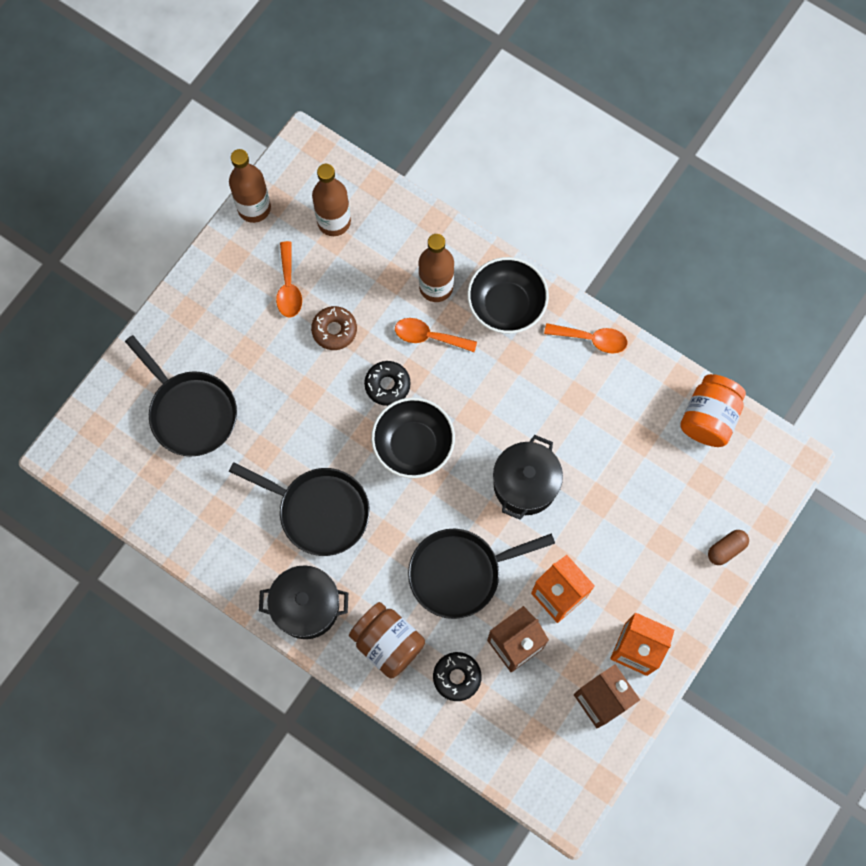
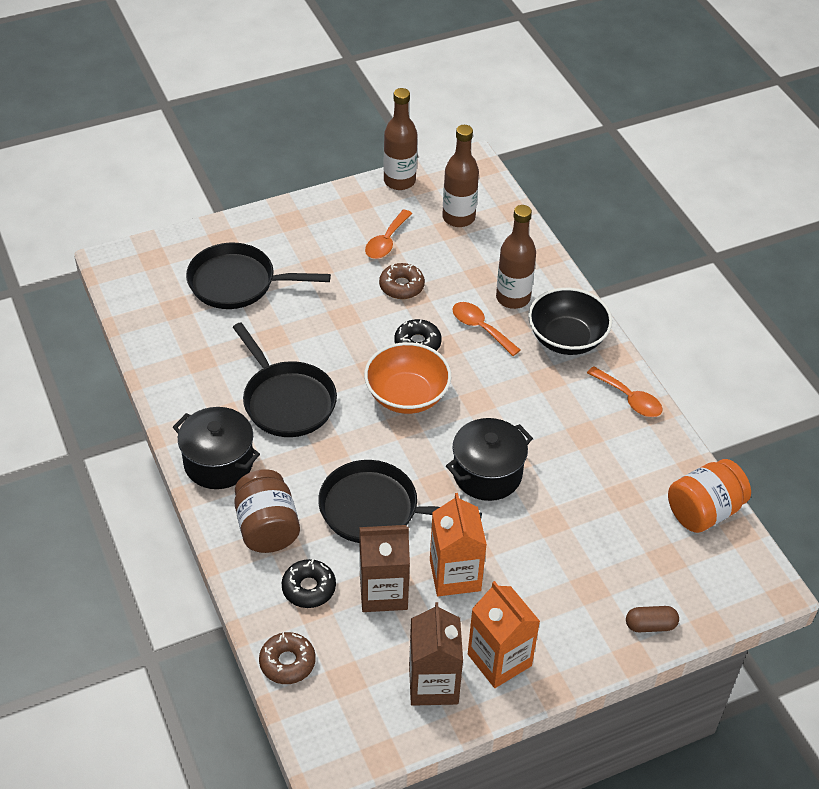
camera: 30 degrees right, 25 degrees down
(190, 412) = (237, 283): black pan -> black pan turned 105 degrees clockwise
(413, 445) = (407, 395): black bowl -> orange bowl
(484, 751) = (287, 662): none -> brown donut

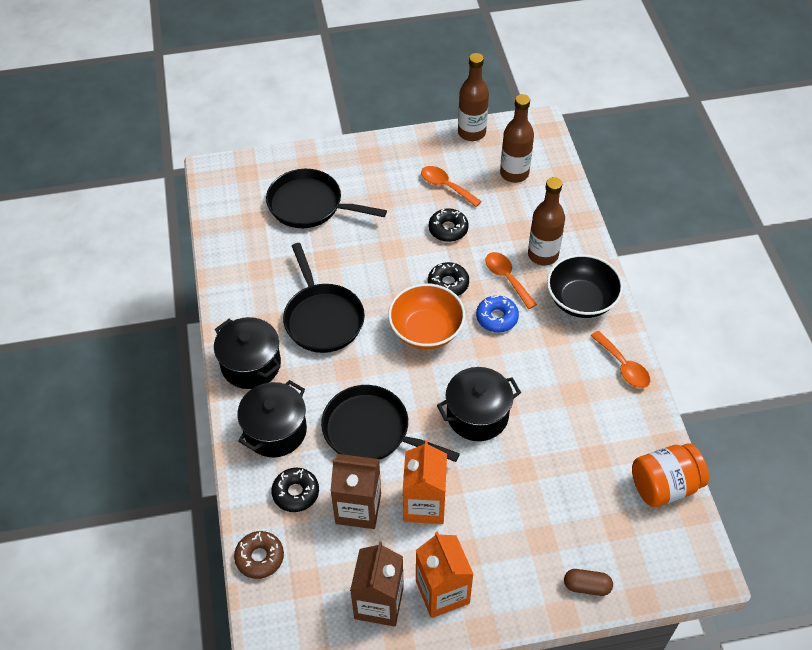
camera: 15 degrees right, 5 degrees up
(267, 527) = (275, 431): brown jar -> black pot
(386, 241) = (446, 186): orange spoon -> orange spoon turned 90 degrees clockwise
(401, 286) = (448, 229): brown donut -> black donut
(480, 370) = (497, 318): none -> blue donut

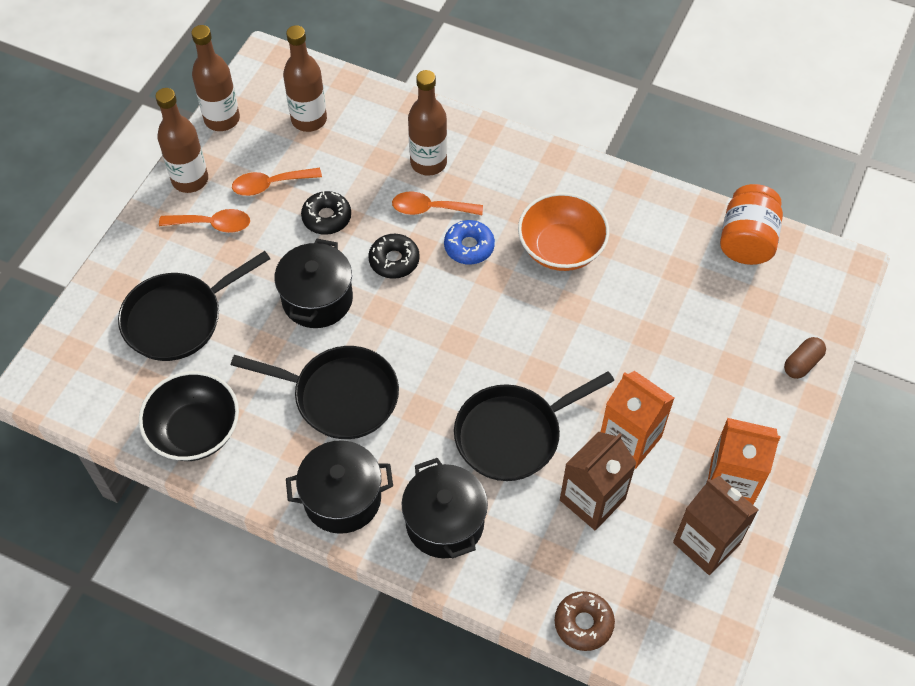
camera: 55 degrees left, 5 degrees up
(296, 493) = (533, 546): black donut -> none
(412, 147) = (190, 180): none -> brown bottle
(426, 330) = (434, 314): orange bowl -> orange bowl (561, 248)
(477, 415) = (566, 333): black pot -> black pot (317, 299)
(581, 300) = (506, 168): black bowl -> black bowl (195, 431)
(623, 366) = (604, 186): orange spoon -> orange spoon (212, 224)

